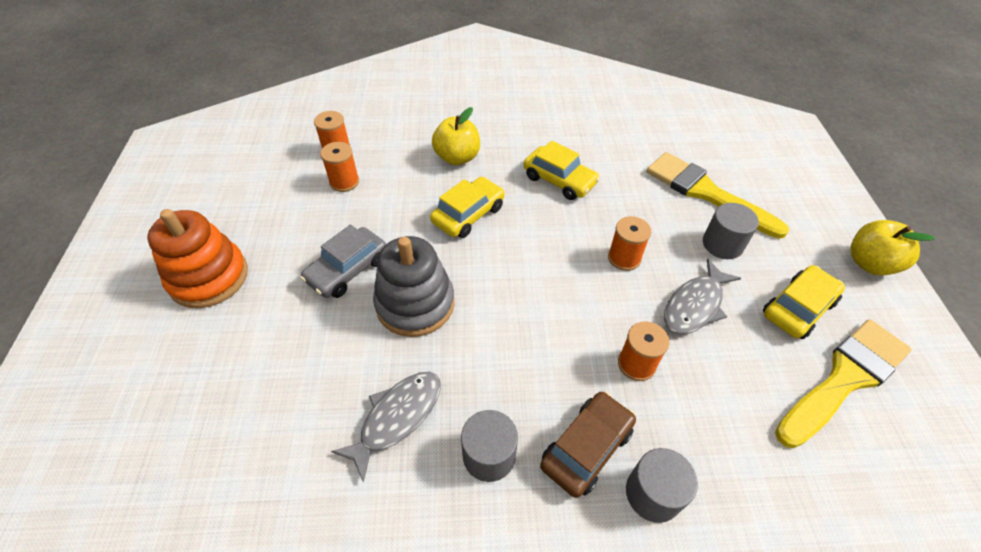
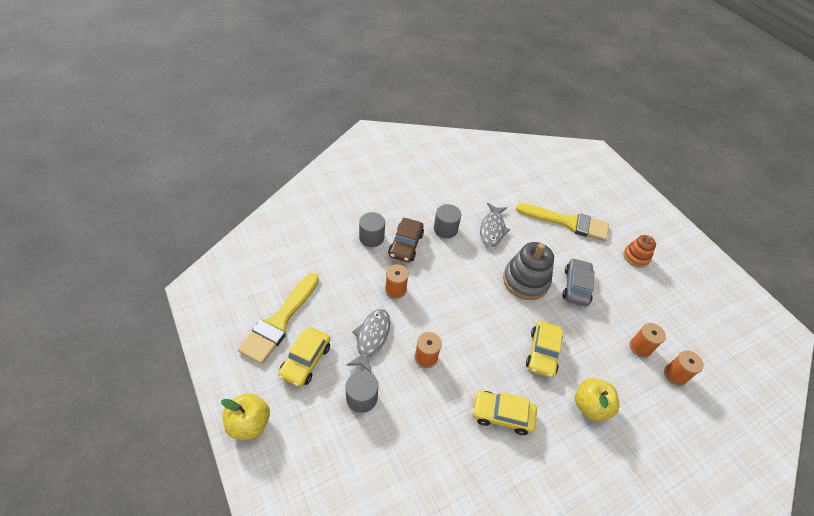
camera: 150 degrees right, 0 degrees up
(209, 277) = (636, 257): orange stacking toy -> orange stacking toy, size x0.60
(706, 193) = (383, 452): yellow brush -> yellow brush (567, 222)

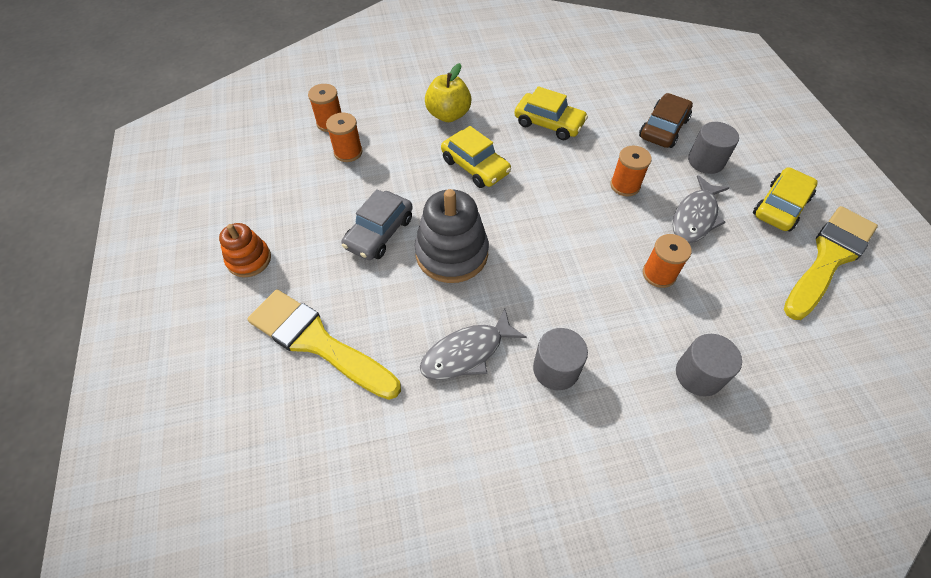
camera: 160 degrees left, 5 degrees up
(249, 423) = (830, 160): yellow apple -> none
(405, 245) = (635, 349): brown car -> brown car (663, 128)
(492, 229) = (467, 352): grey fish -> grey fish turned 150 degrees counterclockwise
(542, 353) = (475, 166): yellow car -> yellow car turned 105 degrees clockwise

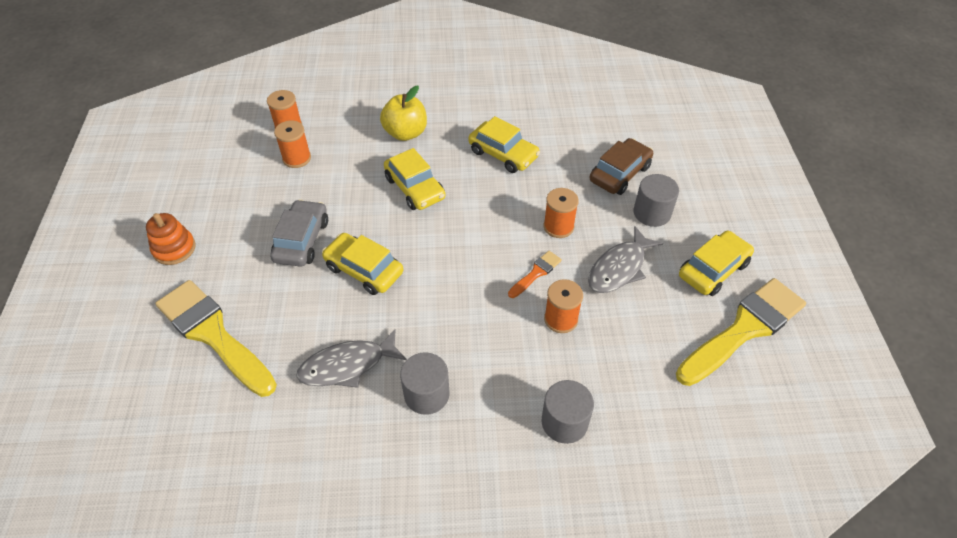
camera: 10 degrees right, 5 degrees down
(379, 233) = (302, 240): grey car -> grey car turned 150 degrees clockwise
(452, 253) = (364, 270): grey stacking toy -> yellow car
(620, 233) = (536, 273): none -> orange brush

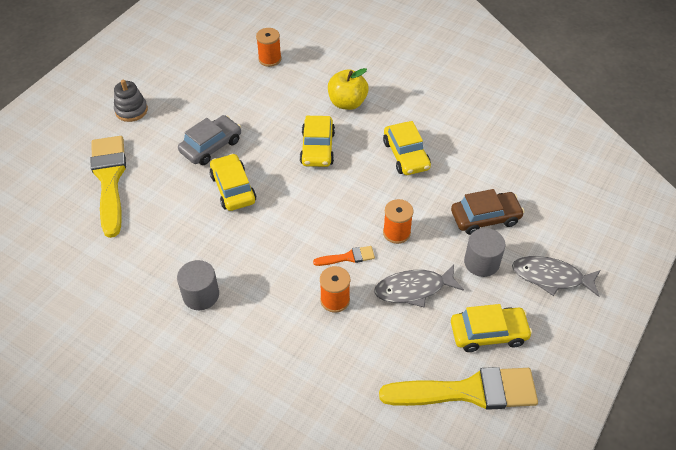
camera: 35 degrees right, 0 degrees up
(174, 249) = (131, 110): orange stacking toy -> grey stacking toy
(297, 158) = (256, 85): orange spool -> none
(347, 365) = (169, 246): grey fish -> grey fish (551, 277)
(564, 422) = (272, 370): grey cylinder -> none

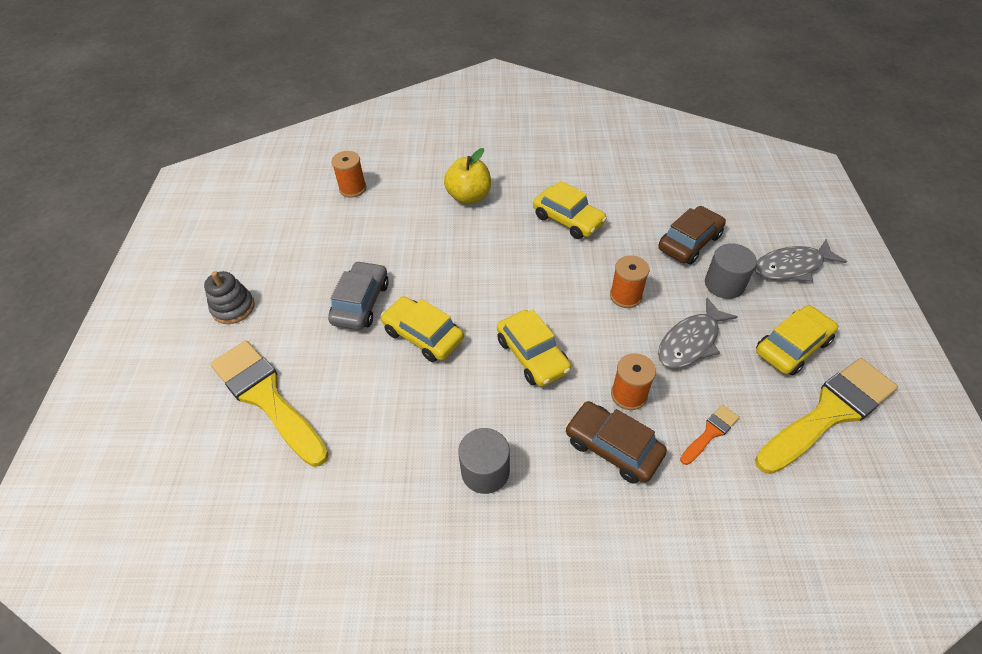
camera: 30 degrees left, 0 degrees up
(293, 326) = (613, 447): none -> brown car
(317, 148) = (477, 252): yellow car -> yellow car (532, 355)
(348, 257) = (602, 344): orange brush -> orange brush (710, 433)

